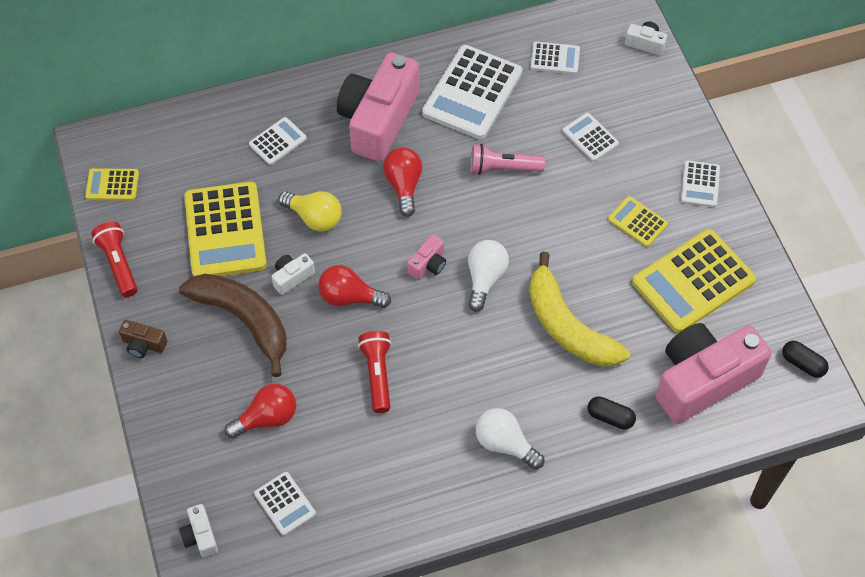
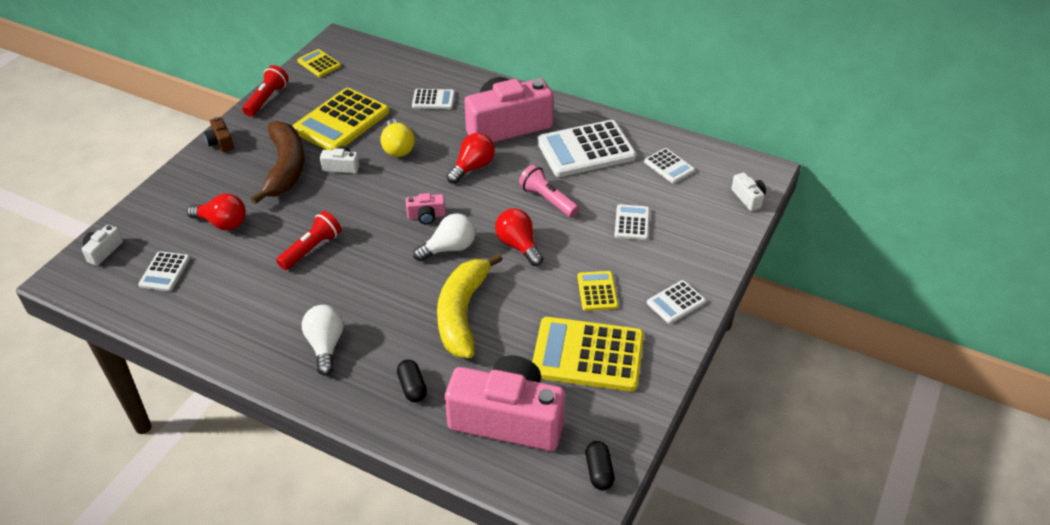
camera: 45 degrees right, 15 degrees down
(349, 297) = (357, 199): red light bulb -> red light bulb (518, 245)

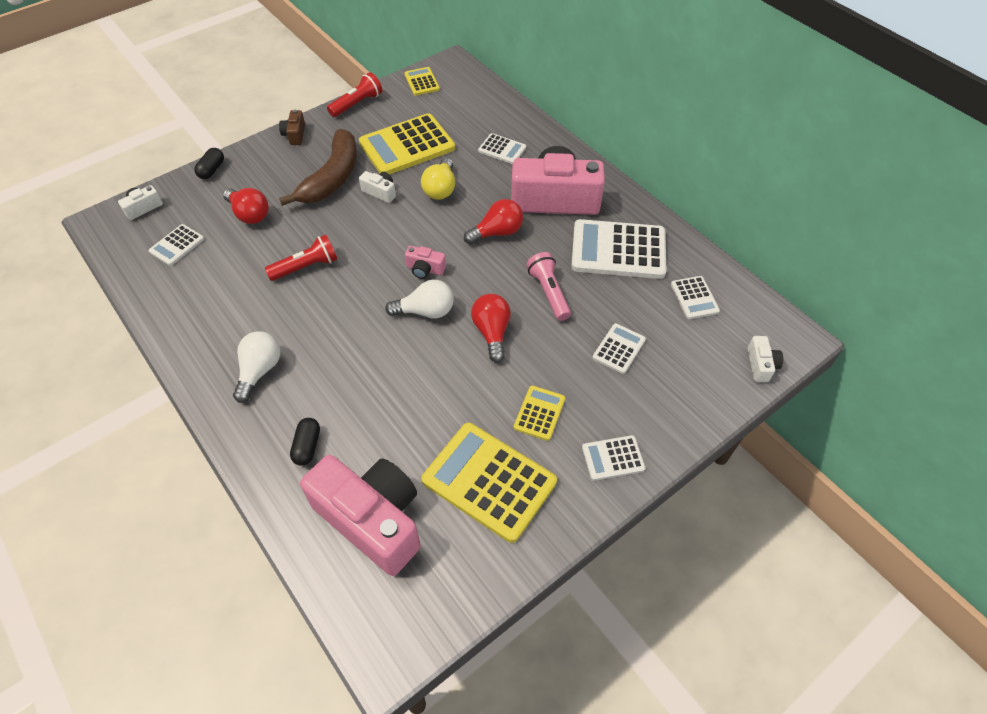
camera: 25 degrees right, 10 degrees up
(463, 313) = (398, 385): yellow banana -> none
(599, 472) = (424, 620): black capsule -> black capsule (212, 170)

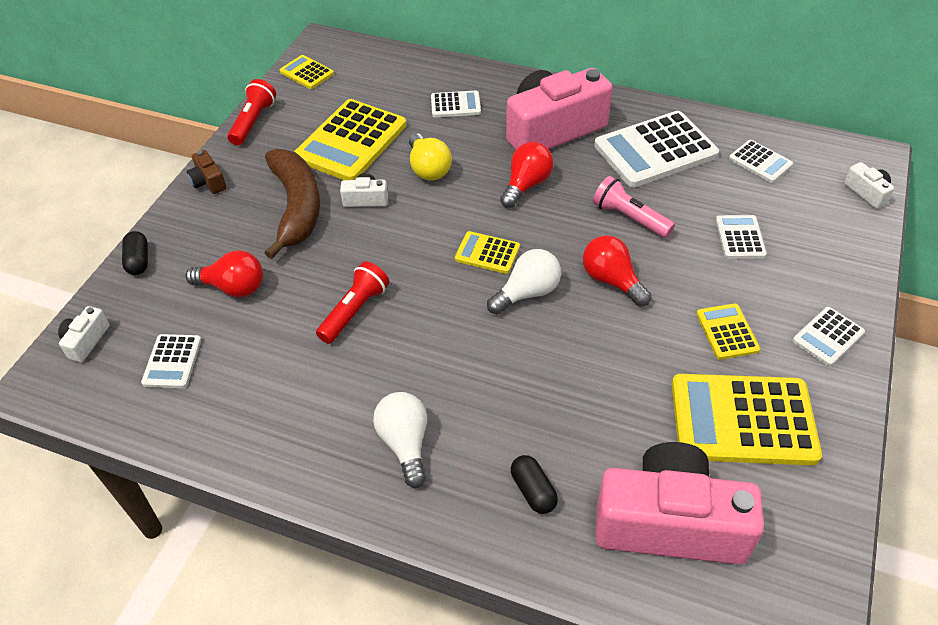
camera: 30 degrees left, 5 degrees down
(425, 269) = (487, 253): pink camera -> yellow calculator

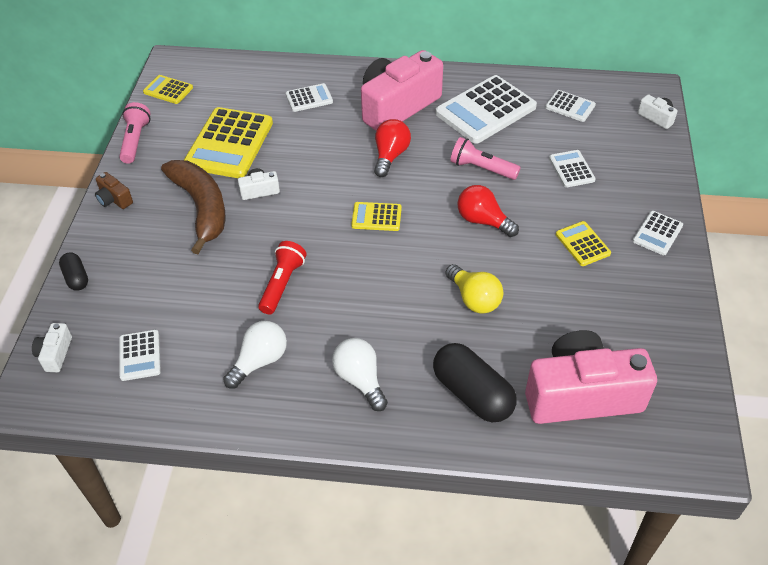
camera: 15 degrees left, 0 degrees up
(233, 287) = (170, 284): red light bulb -> none
(253, 122) = (135, 140): red flashlight -> pink flashlight
(428, 168) = (304, 156): yellow light bulb -> yellow light bulb (474, 299)
(527, 293) = (419, 243): white light bulb -> white light bulb (259, 361)
(533, 491) = (472, 394): black capsule -> black capsule, size x1.88
(743, 420) = (613, 308): yellow calculator -> none

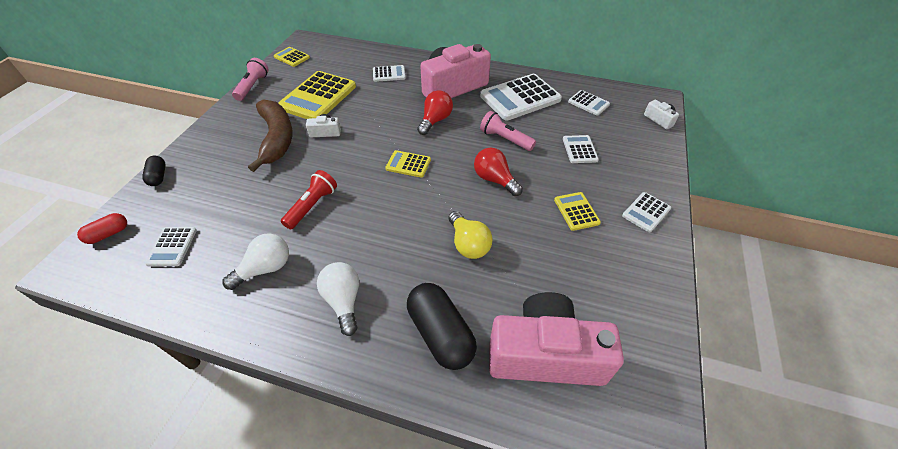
camera: 10 degrees right, 0 degrees up
(55, 354) = (108, 234): white camera -> red capsule
(114, 199) = (217, 124): brown camera -> none

